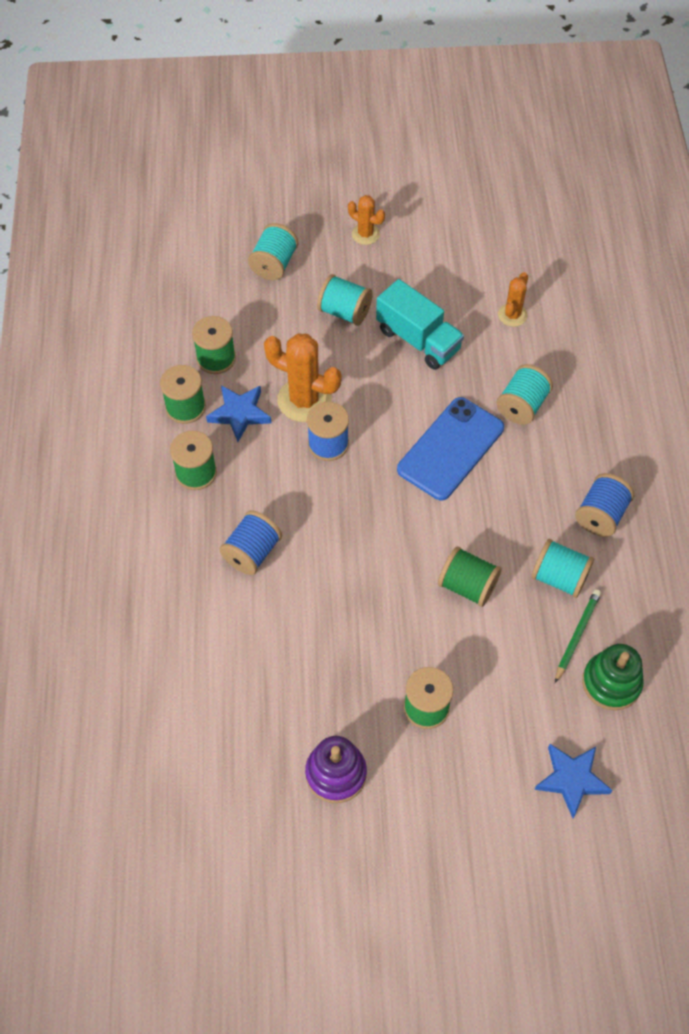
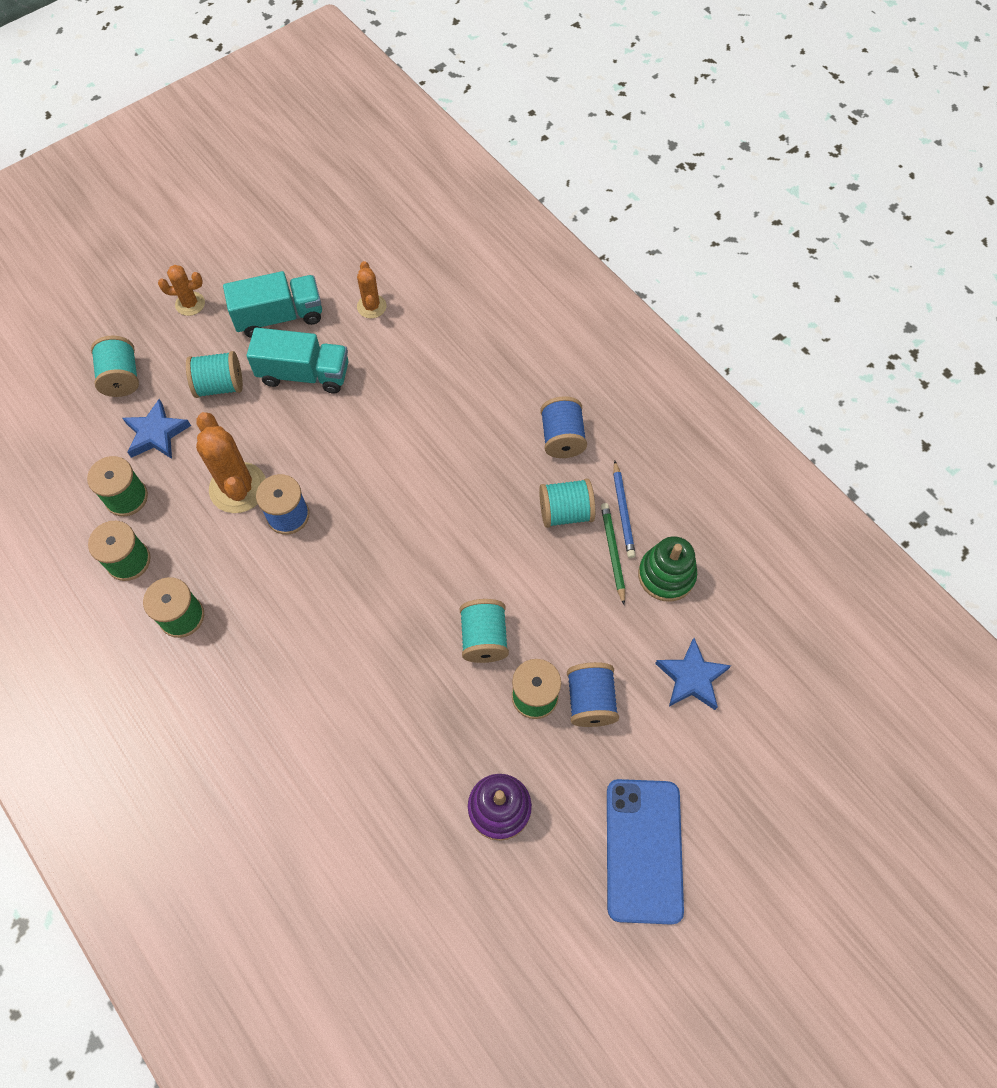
camera: 35 degrees left, 5 degrees up
(239, 414) = (185, 536): blue star -> blue star (156, 433)
(252, 552) = (286, 658): blue spool -> blue spool (590, 701)
(304, 400) = (238, 488): orange cactus -> orange cactus turned 75 degrees clockwise
(430, 283) = (279, 317): none -> turquoise truck
(450, 449) = (399, 455): blue phone -> blue phone (643, 850)
(467, 586) = (496, 567): green spool -> none
(522, 406) = (434, 382): turquoise spool -> turquoise spool (484, 638)
(611, 607) = (623, 512): none -> blue pencil

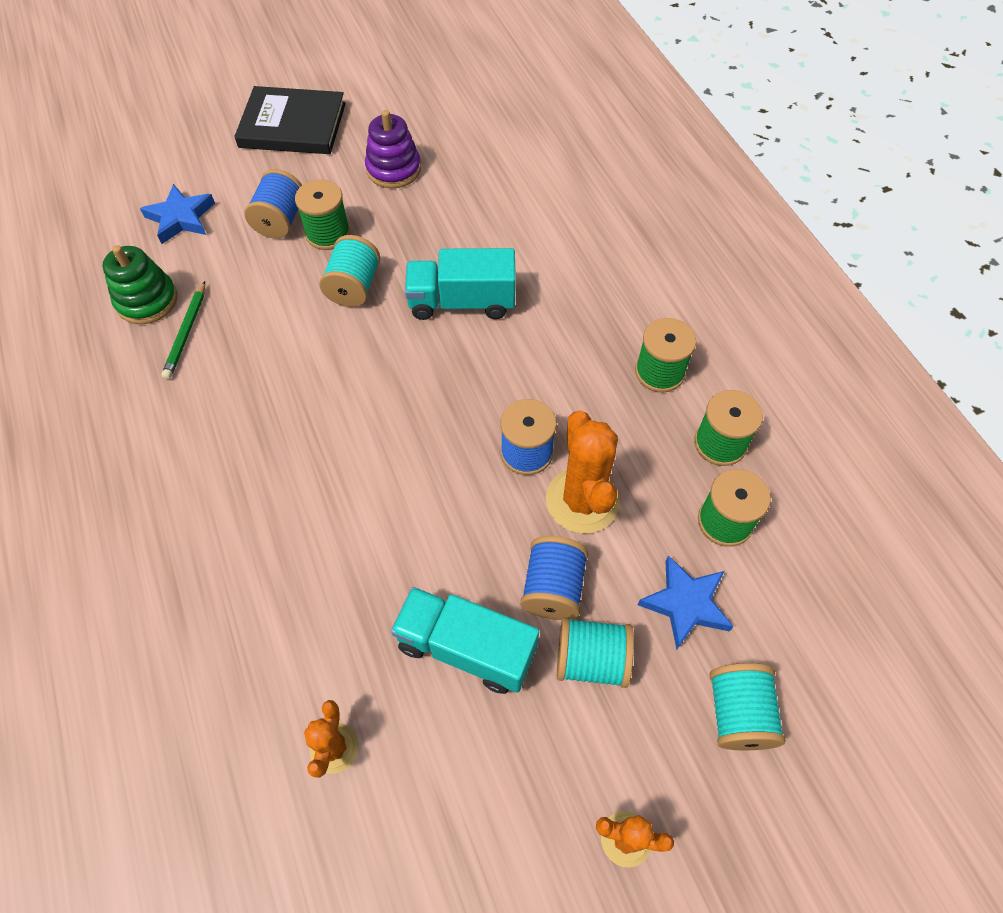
camera: 165 degrees left, 5 degrees down
(279, 317) = (483, 767): turquoise truck -> turquoise truck (462, 302)
(562, 438) = (168, 468): blue spool -> blue spool (553, 588)
(565, 512) = (212, 383): turquoise spool -> none
(623, 512) = (150, 369): blue pencil -> none
(643, 850) = (292, 125): blue phone -> black book

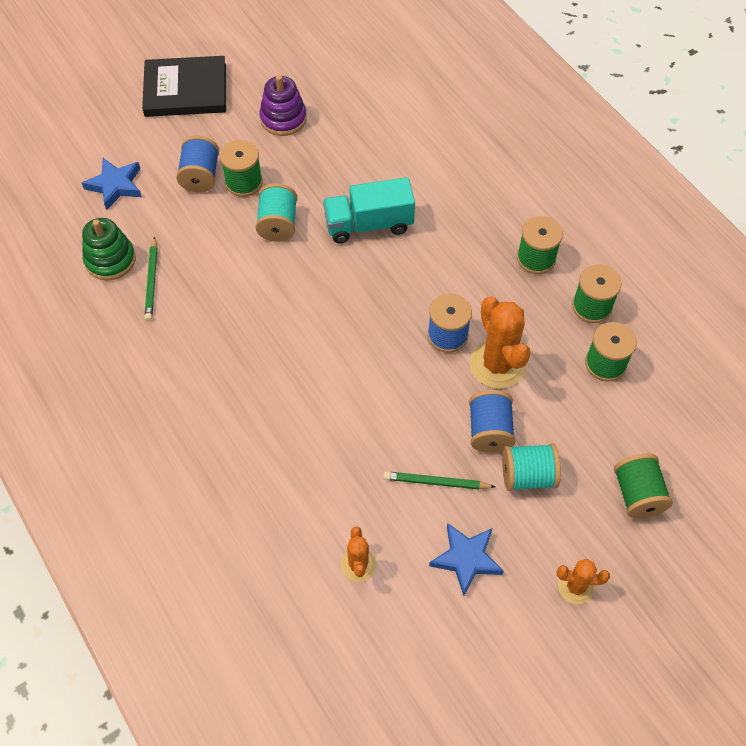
camera: 10 degrees left, 0 degrees up
(466, 648) = (436, 482): turquoise truck -> green pencil
(685, 604) = (587, 426): blue star -> blue star (466, 559)
(738, 714) = (637, 494): turquoise spool -> green spool

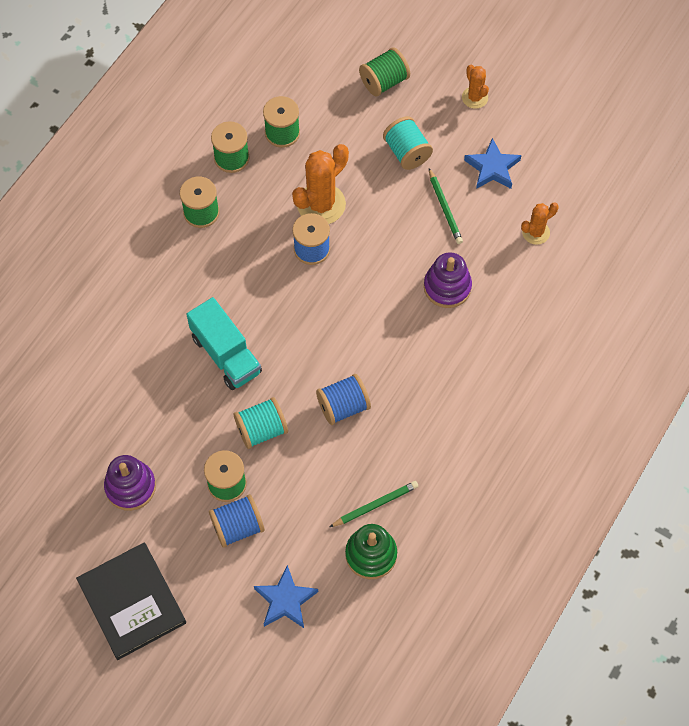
camera: 115 degrees left, 5 degrees up
(338, 440) = (447, 287): none -> purple stacking toy
(489, 430) = (383, 189): blue spool -> blue spool (343, 406)

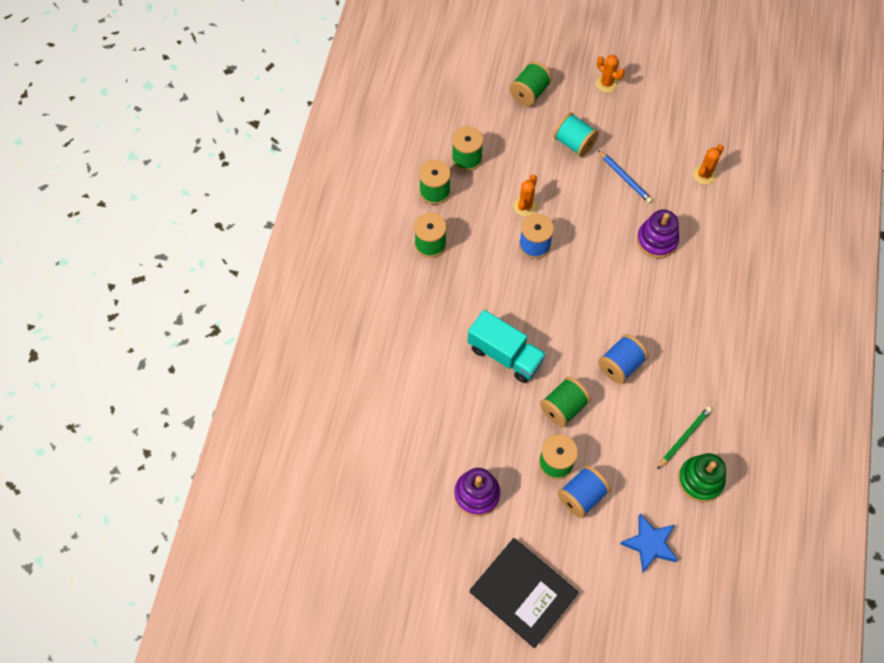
camera: 20 degrees left, 0 degrees up
(261, 430) = (563, 407): turquoise spool -> green spool
(321, 204) = (525, 206): orange cactus -> orange cactus, size x0.56
(445, 208) = (625, 178): green pencil -> blue pencil
(492, 168) = (647, 134): blue star -> none

